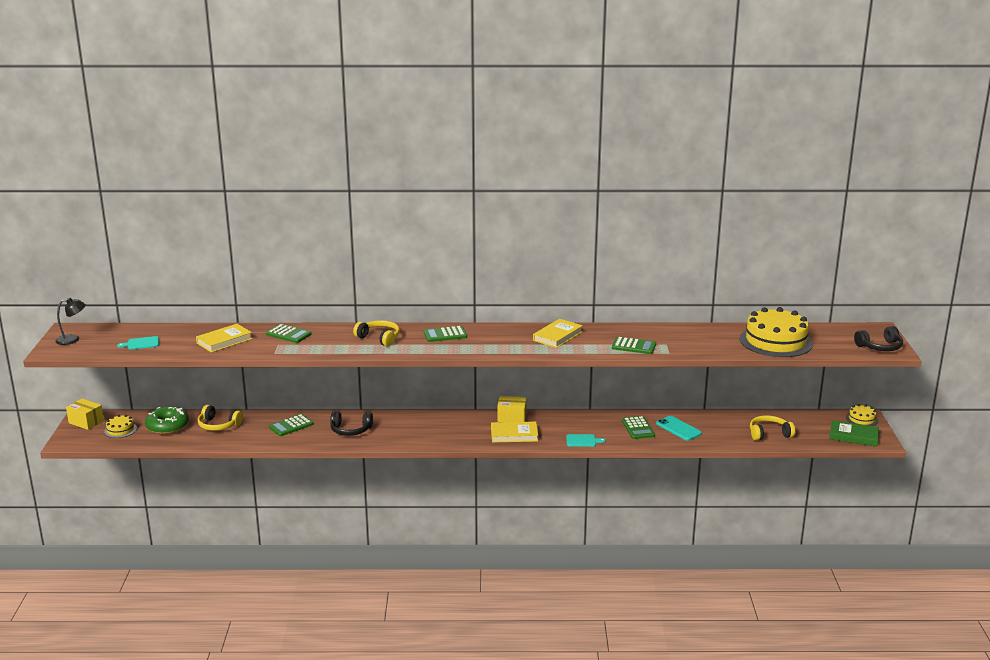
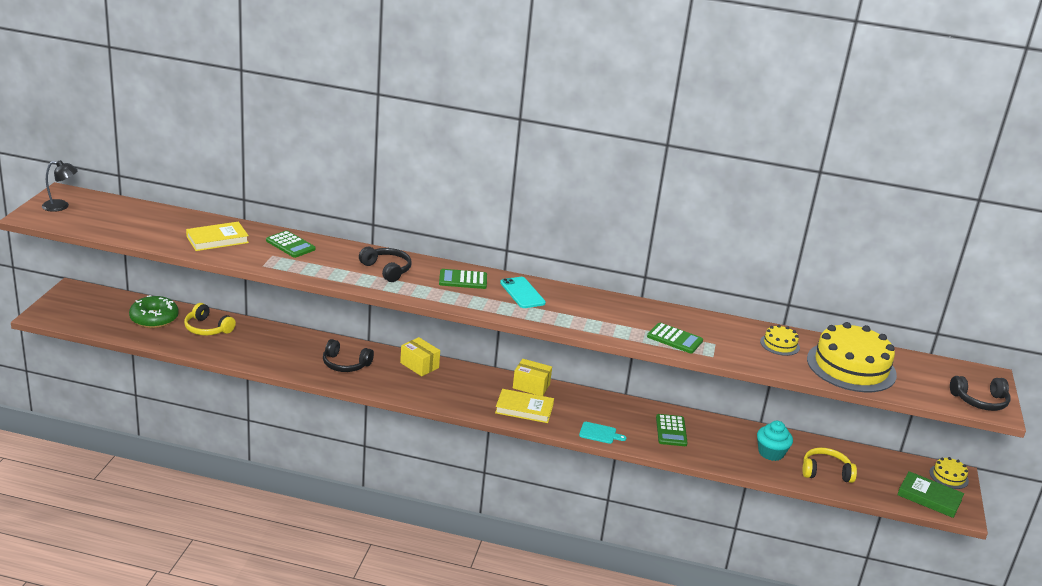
camera: 10 degrees right, 5 degrees up
(86, 422) = (74, 296): yellow box -> yellow box (419, 365)
(120, 430) = (104, 312): yellow cake -> yellow cake (779, 344)
(141, 343) = (129, 225): turquoise cutting board -> none
(291, 426) = (284, 345): green calculator -> none
(379, 338) = (387, 270): yellow headphones -> black headphones
(557, 336) = (591, 307): yellow book -> none
(678, 428) = (719, 441): turquoise phone -> turquoise phone (522, 293)
(722, 429) = (771, 453): none -> turquoise cupcake

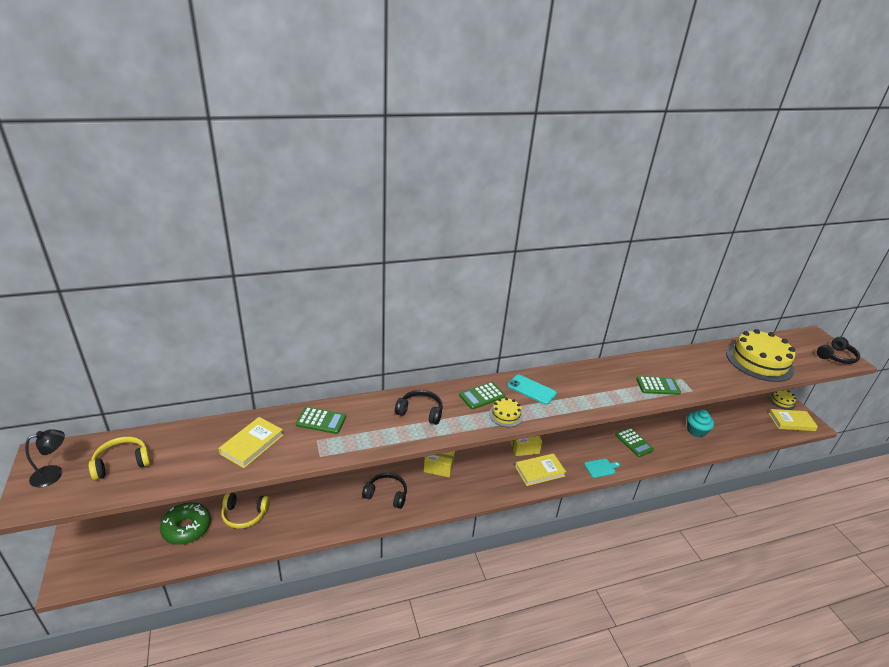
camera: 30 degrees left, 5 degrees up
(345, 364) = (386, 494): black headphones -> black headphones turned 150 degrees counterclockwise
(779, 344) = (709, 361): yellow cake -> yellow cake (506, 415)
(825, 472) = (733, 430): yellow headphones -> yellow headphones (122, 463)
(929, 497) = (791, 422): green book -> yellow book

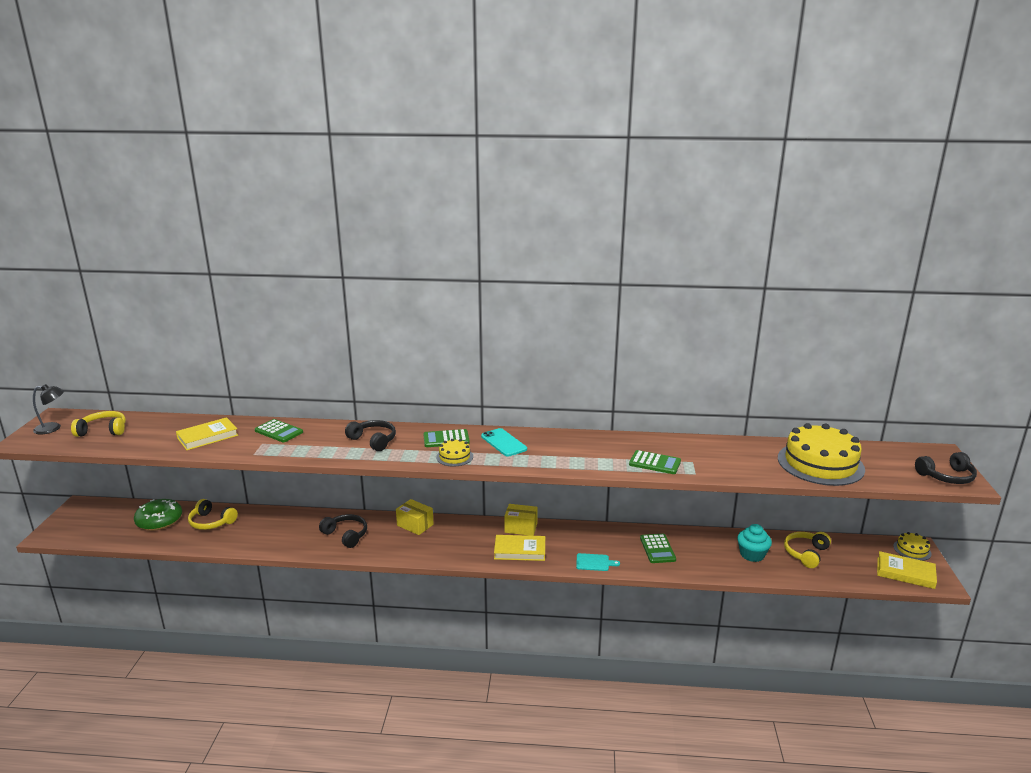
camera: 25 degrees right, 10 degrees down
(726, 421) = (806, 553): none -> yellow headphones

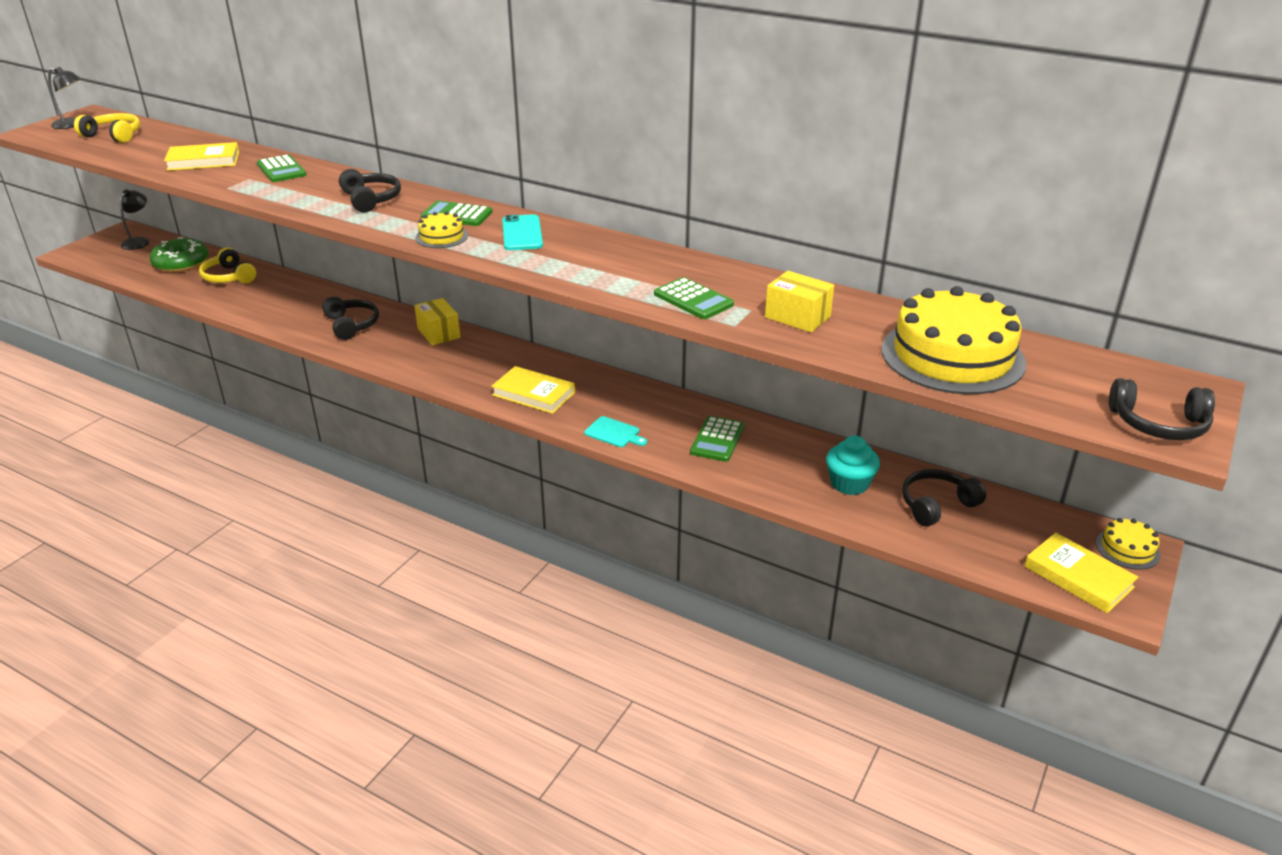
camera: 25 degrees right, 10 degrees up
(102, 511) = (139, 241): none -> black lamp
(521, 528) = (562, 368): yellow box -> yellow box (797, 317)
(806, 553) = (937, 505): yellow headphones -> black headphones

